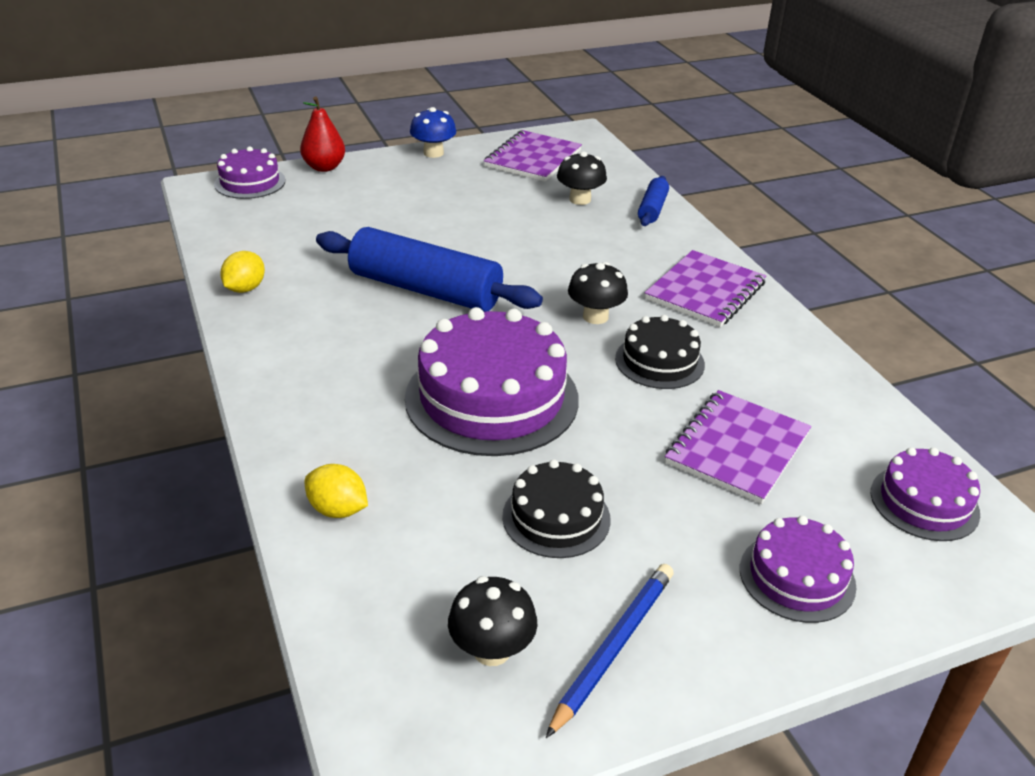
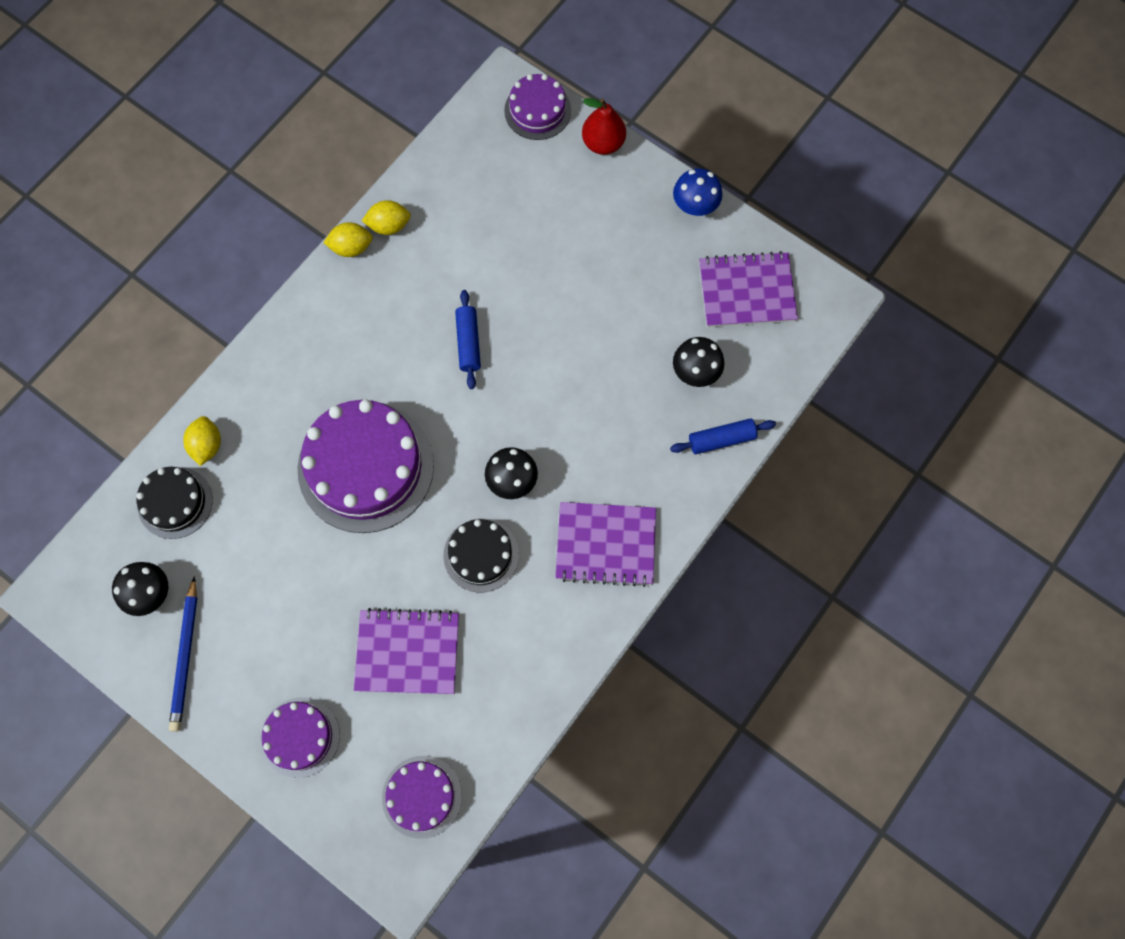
camera: 60 degrees right, 35 degrees up
(236, 318) = (351, 247): none -> yellow lemon
(425, 290) = (468, 343): blue rolling pin -> blue rolling pin, size x0.48
(556, 517) = (271, 572): black cake -> black cake (175, 502)
(613, 648) = (185, 656): blue pencil -> blue pencil turned 90 degrees clockwise

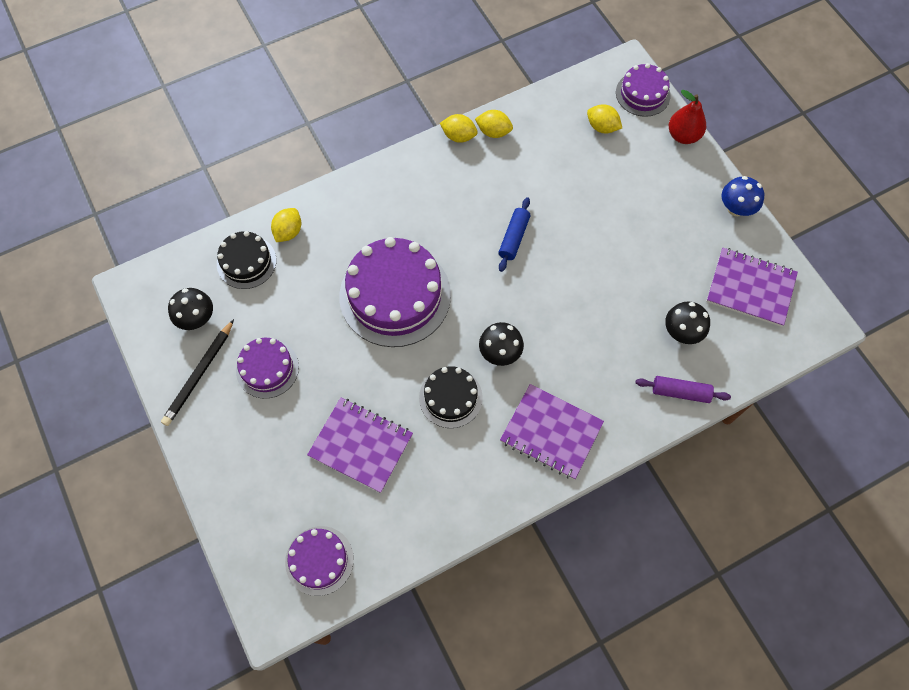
camera: 25 degrees right, 5 degrees down
(185, 656) = (199, 374): blue pencil -> black pencil
(300, 737) = (251, 472): purple cake -> purple cake (267, 368)
(509, 170) = (602, 127): none -> yellow lemon
(721, 439) = (680, 392): blue rolling pin -> purple rolling pin

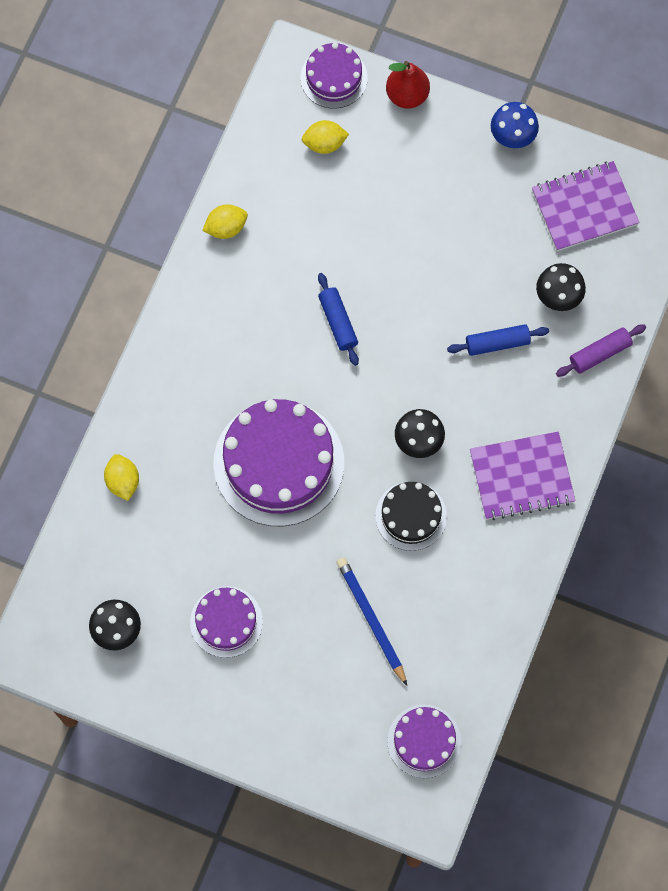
camera: 40 degrees left, 5 degrees up
(199, 374) = (170, 677): black pencil -> none
(246, 262) = (111, 541): black cake -> none
(361, 445) = (371, 620): purple notebook -> blue pencil
(458, 136) = (196, 258): yellow lemon -> none
(611, 330) = (497, 343): none -> blue rolling pin

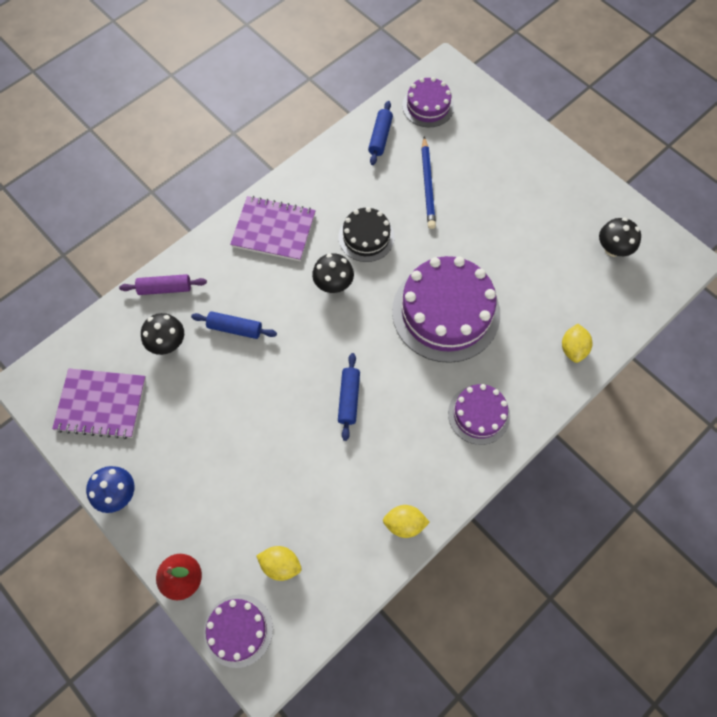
camera: 155 degrees left, 5 degrees down
(226, 622) = (530, 223): purple cake -> purple cake (479, 414)
(462, 664) = (380, 137): none -> blue rolling pin

